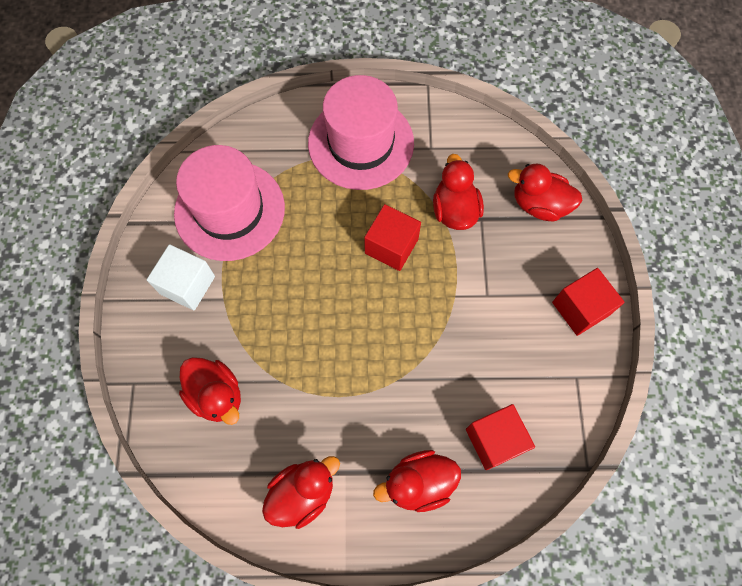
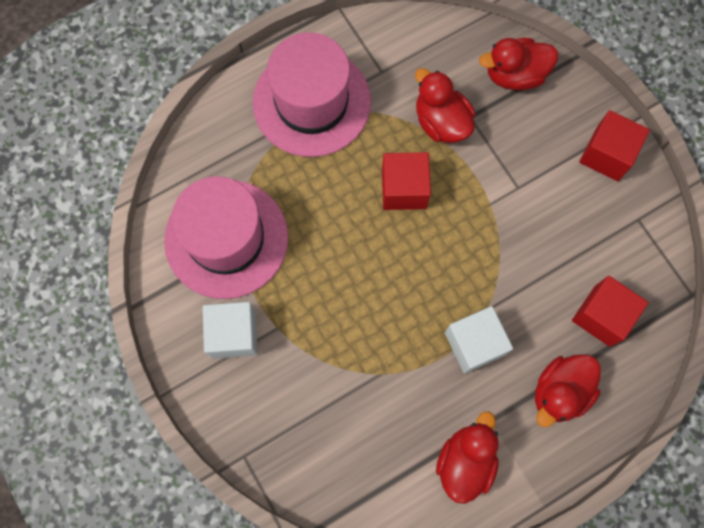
camera: 30 degrees left, 5 degrees up
(216, 395) = (331, 421): red duck -> none
(371, 400) = (474, 344): none -> white cube

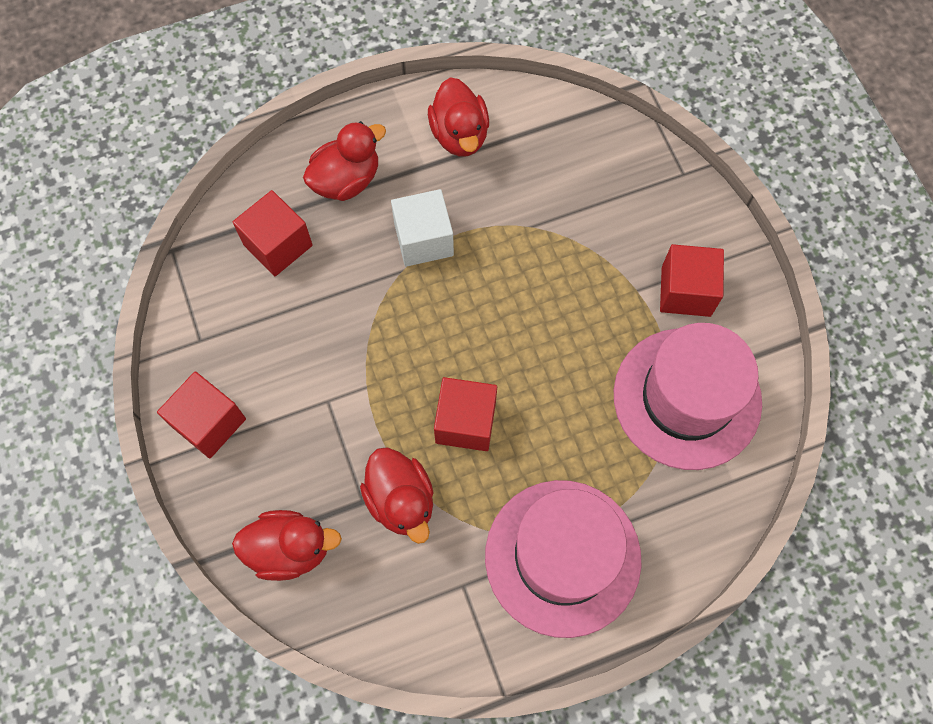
camera: 170 degrees left, 5 degrees down
(233, 334) = (686, 291): white cube -> red cube
(465, 461) = (459, 135): red duck -> red duck turned 45 degrees counterclockwise

